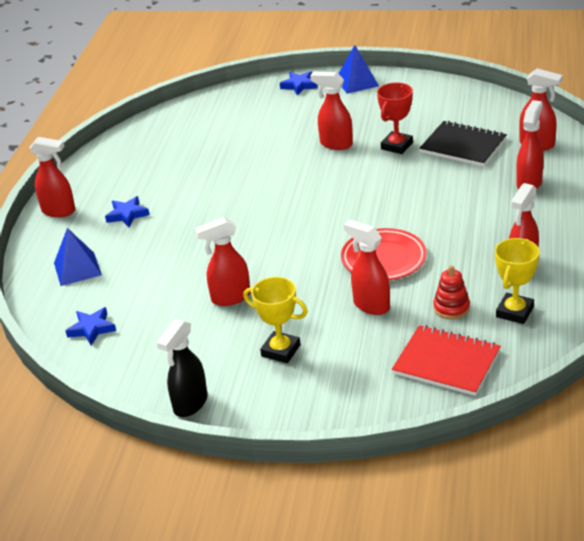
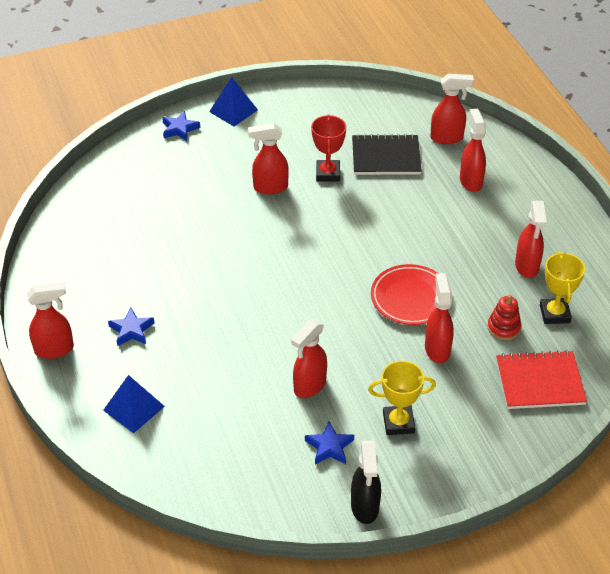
camera: 35 degrees left, 10 degrees up
(92, 329) = (207, 467): blue star -> blue star (329, 447)
(371, 305) = (437, 349): red spray bottle -> red spray bottle turned 75 degrees clockwise

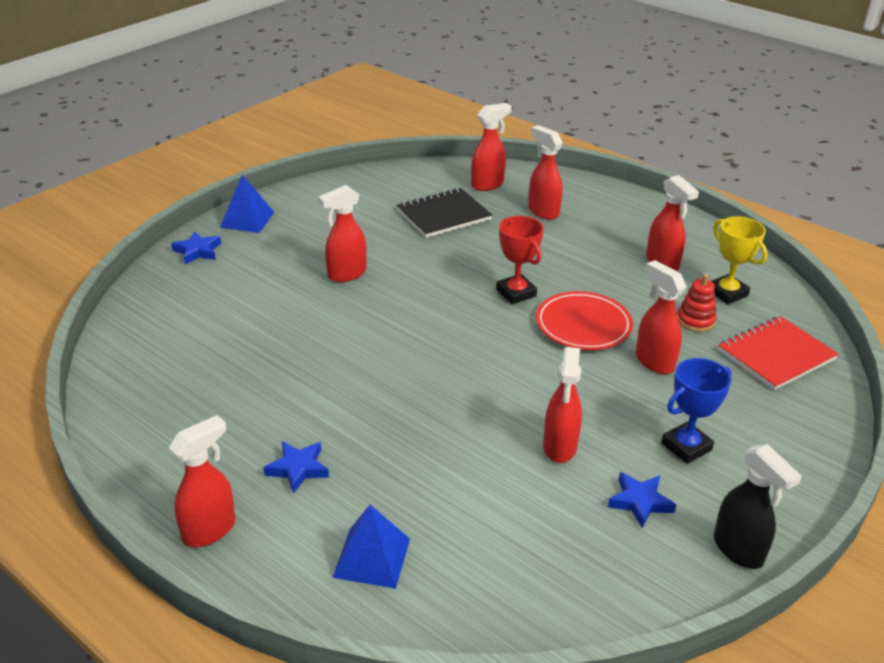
camera: 30 degrees left, 10 degrees down
(328, 173) = (397, 245): red trophy -> red trophy (516, 293)
(398, 423) = (686, 446): yellow trophy -> blue trophy

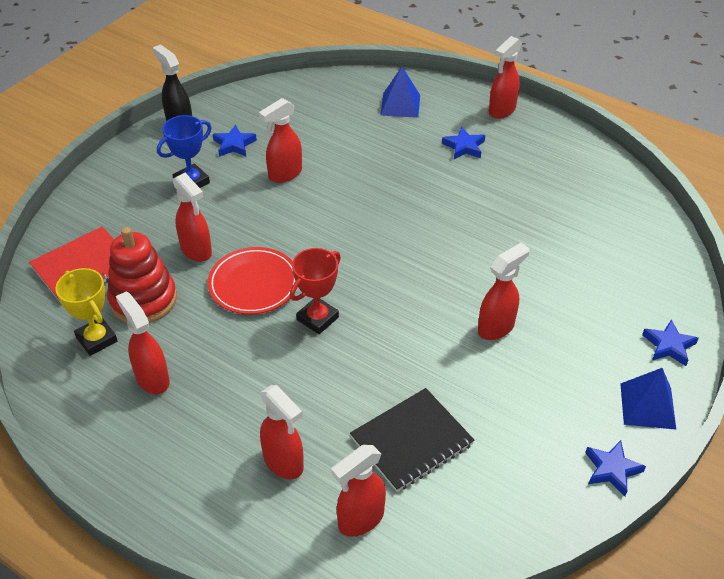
camera: 175 degrees right, 10 degrees up
(300, 192) = (612, 470): none -> blue star
(516, 293) = (317, 318): red trophy -> red trophy turned 75 degrees clockwise
(559, 447) = (284, 174): red spray bottle -> red spray bottle turned 135 degrees counterclockwise
(695, 320) = (143, 299): red stacking toy -> red stacking toy, size x1.81

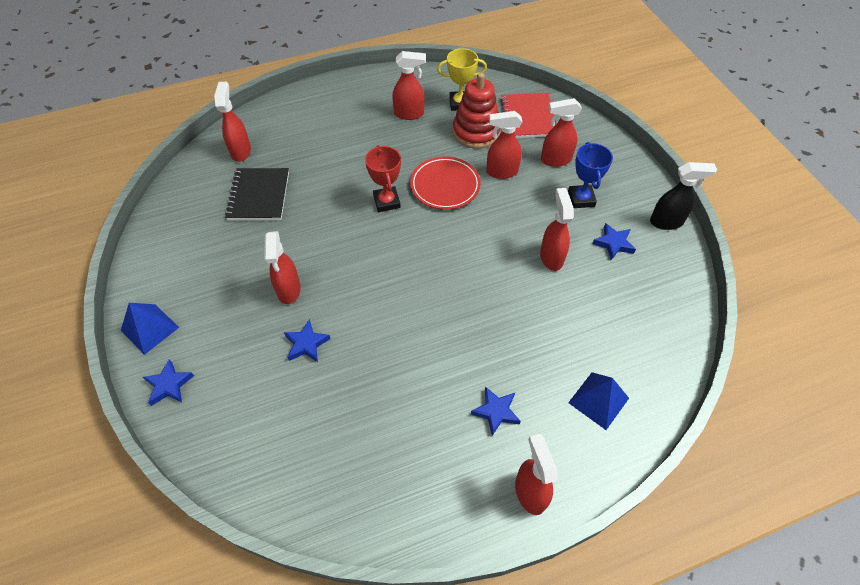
camera: 125 degrees right, 10 degrees up
(284, 463) = (303, 139): red spray bottle -> red spray bottle (555, 160)
(612, 470) = (140, 274): blue star -> blue star (306, 344)

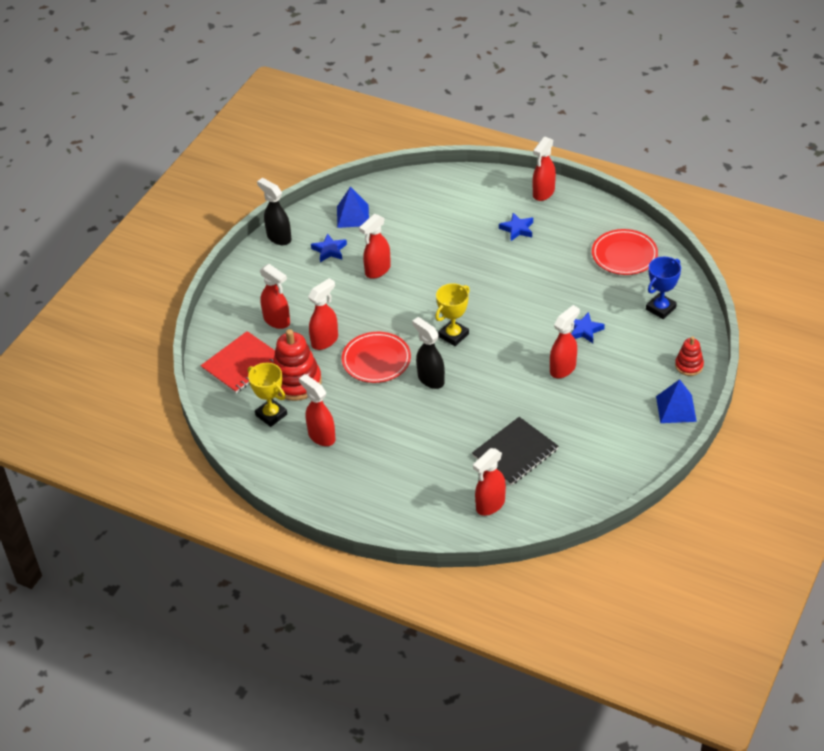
camera: 130 degrees left, 10 degrees down
(169, 385) = (689, 366): blue star -> red stacking toy
(352, 476) = (624, 255): none -> red plate
(386, 202) = (430, 379): red trophy -> black spray bottle
(414, 249) = (453, 335): none -> yellow trophy
(501, 172) = (325, 340): red spray bottle -> red spray bottle turned 90 degrees counterclockwise
(581, 199) = (304, 286): blue trophy -> blue trophy (660, 308)
(598, 400) = (458, 198): blue pyramid -> blue pyramid (352, 216)

